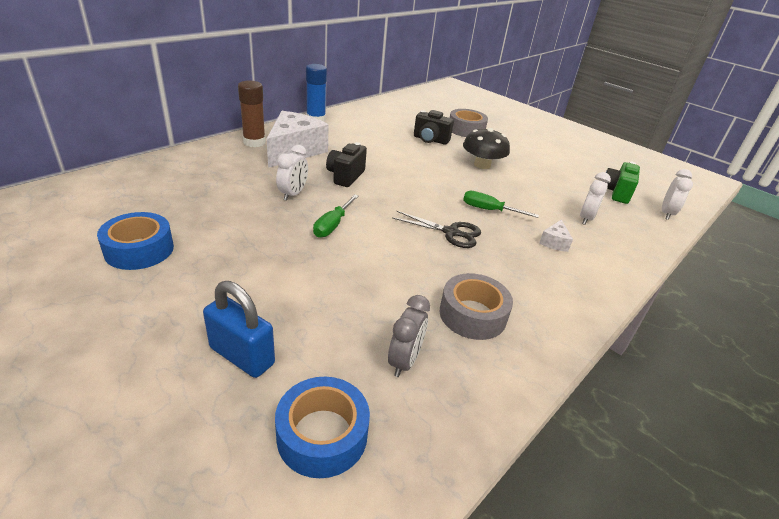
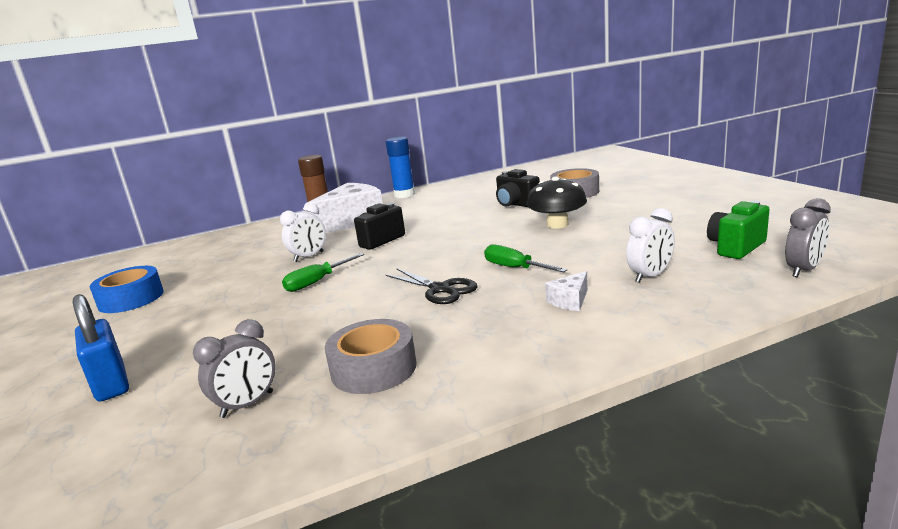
camera: 30 degrees right, 15 degrees down
(322, 435) = (97, 457): blue tape -> none
(666, 213) = (803, 270): white clock -> grey clock

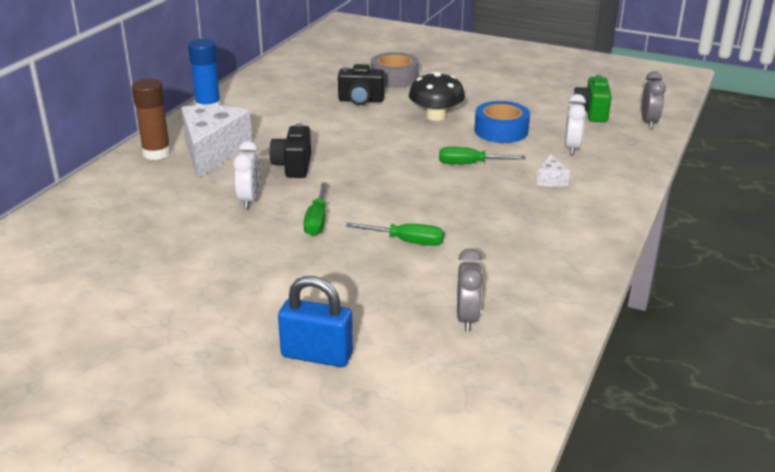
camera: 45 degrees left, 10 degrees up
(131, 299) = (131, 297): blue tape -> blue tape (501, 131)
(341, 317) = (407, 241): none -> green screwdriver
(374, 368) = (506, 265): grey tape -> none
(440, 289) = (444, 197): black scissors -> none

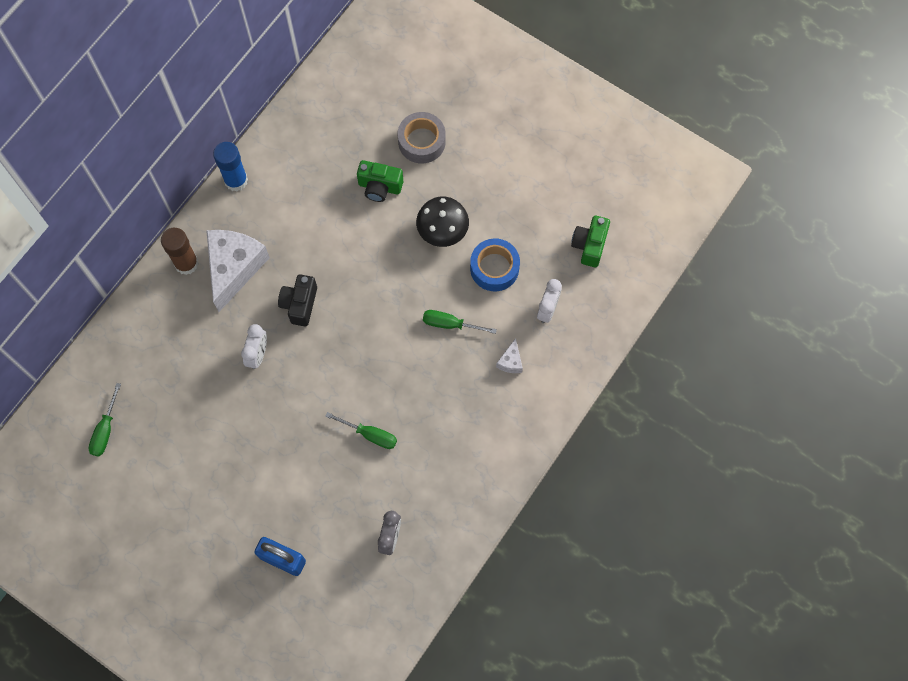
camera: 10 degrees right, 40 degrees up
(317, 221) = (306, 395): green screwdriver -> green screwdriver (105, 431)
(361, 100) = (379, 187): black camera -> green camera
(649, 122) = (635, 273): grey clock -> none

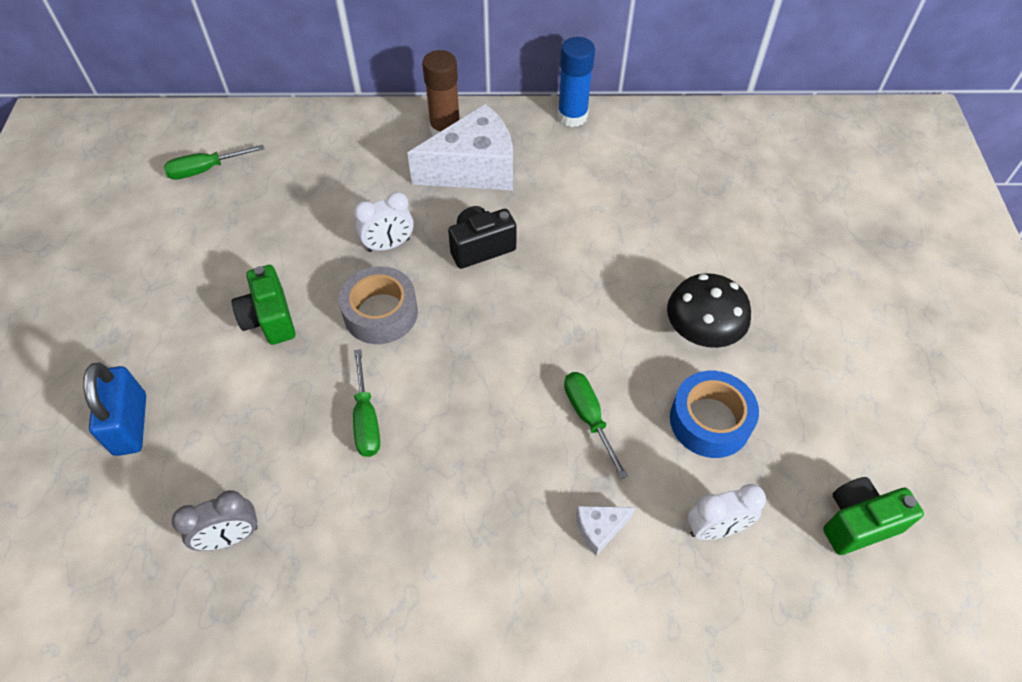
camera: 55 degrees right, 15 degrees down
(379, 187) = (690, 237): green camera -> green camera (269, 319)
(421, 142) = (785, 243): grey tape -> grey tape (380, 313)

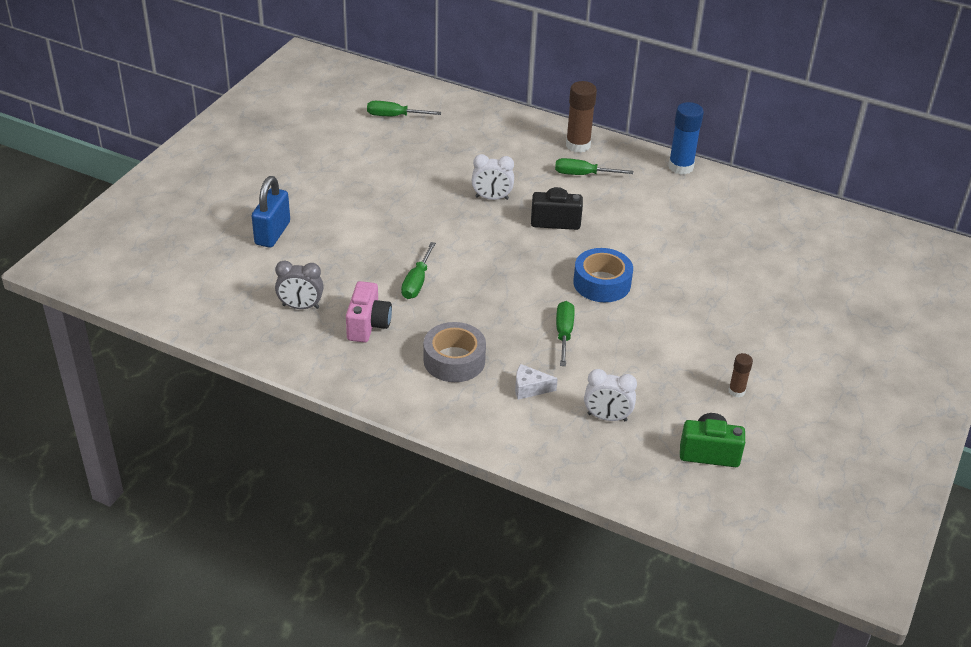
camera: 25 degrees right, 15 degrees down
(269, 319) = (387, 211): green camera -> none
(339, 525) = (368, 325): none -> pink camera
(380, 313) = (462, 232): grey tape -> grey tape (454, 360)
(474, 168) = (582, 174): white cheese -> green screwdriver
(702, 330) = (681, 318): black mushroom -> none
(710, 421) = (647, 366): blue tape -> blue tape (602, 283)
(826, 411) = (736, 391): none -> brown glue stick

